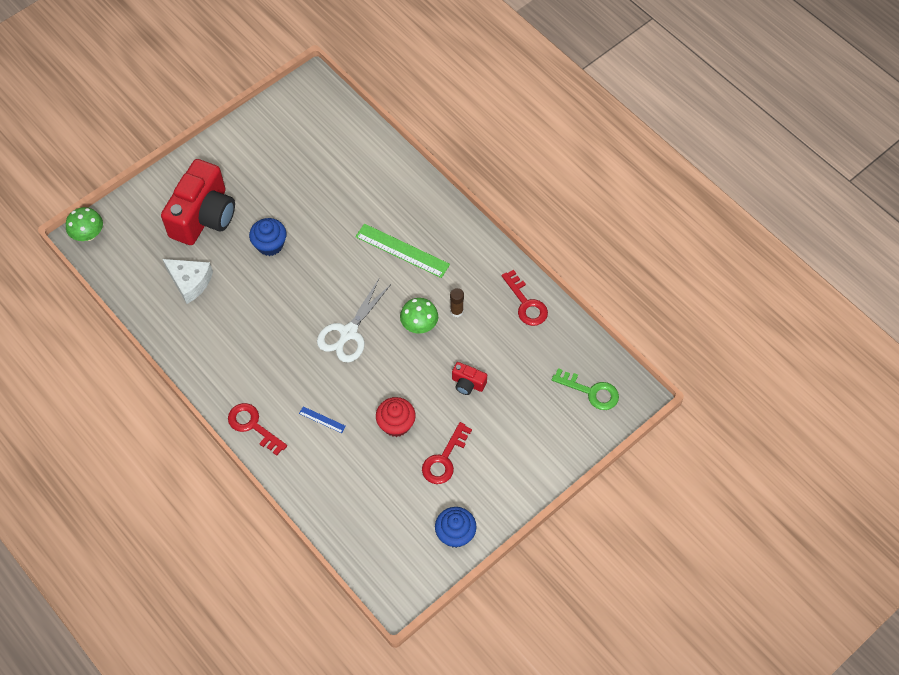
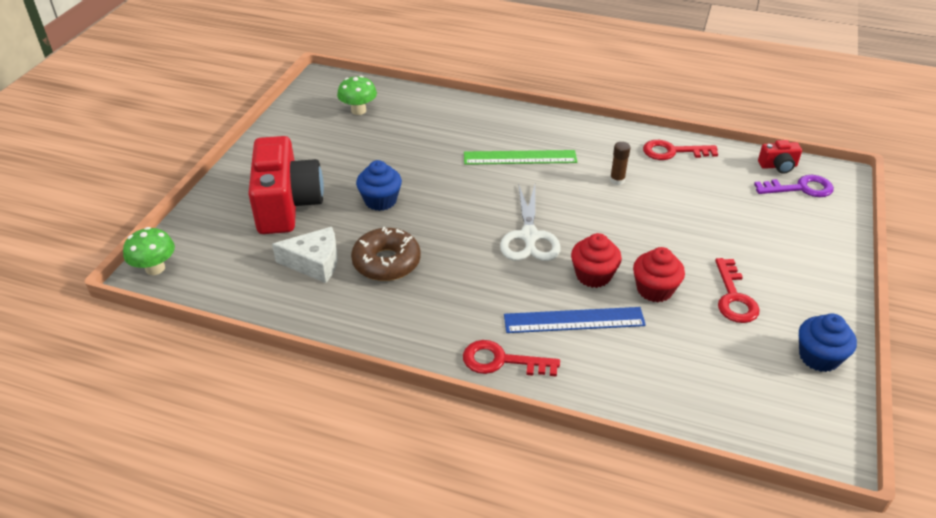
camera: 30 degrees left, 20 degrees down
(236, 306) = (386, 262): none -> brown donut
(322, 419) = (574, 320): blue ruler -> blue ruler, size x2.17
(365, 390) = (593, 275): none -> red cupcake
(419, 325) = (593, 203): green mushroom -> green mushroom (358, 110)
(468, 383) = (687, 228): red camera -> red camera (778, 166)
(526, 304) = (672, 152): red key -> red key turned 150 degrees clockwise
(591, 391) = (800, 188): green key -> purple key

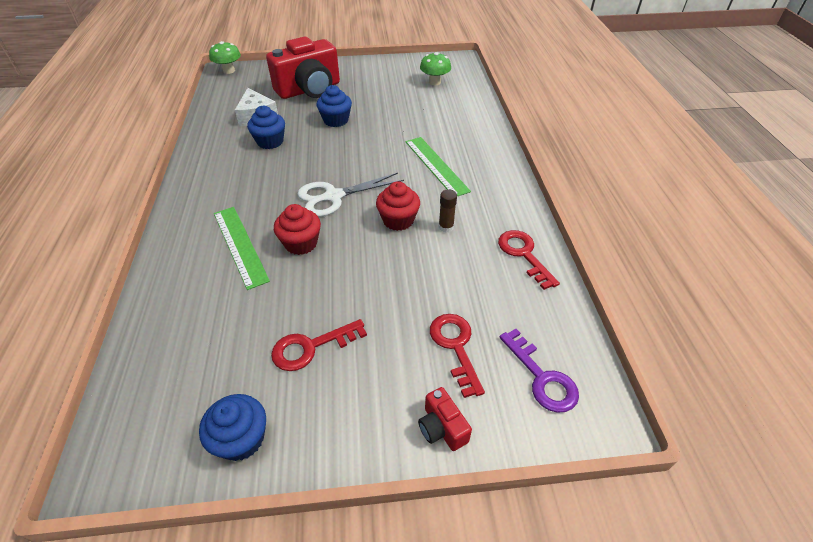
camera: 65 degrees right, 5 degrees up
(386, 262) = (270, 142): brown donut -> blue cupcake
(501, 361) = (183, 219): red key -> red key (455, 346)
(574, 320) = (240, 245): blue ruler -> green ruler
(654, 289) = (298, 286): red cupcake -> red cupcake (398, 220)
(778, 166) = (570, 348): red camera -> red camera (442, 428)

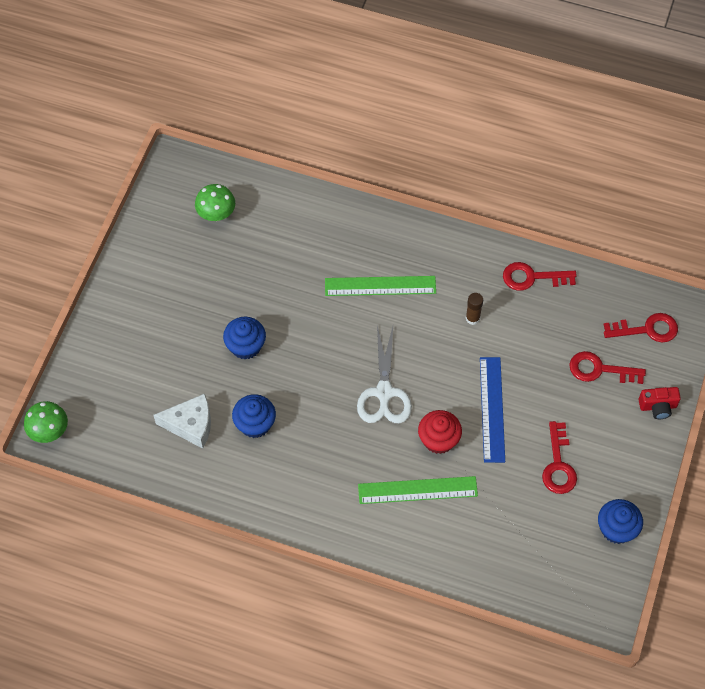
camera: 65 degrees left, 15 degrees up
(309, 90) = (157, 352): red camera -> none
(354, 271) = (492, 409): none -> blue ruler
(398, 220) = (445, 351): red cupcake -> none
(542, 377) = (647, 329): purple key -> red key

